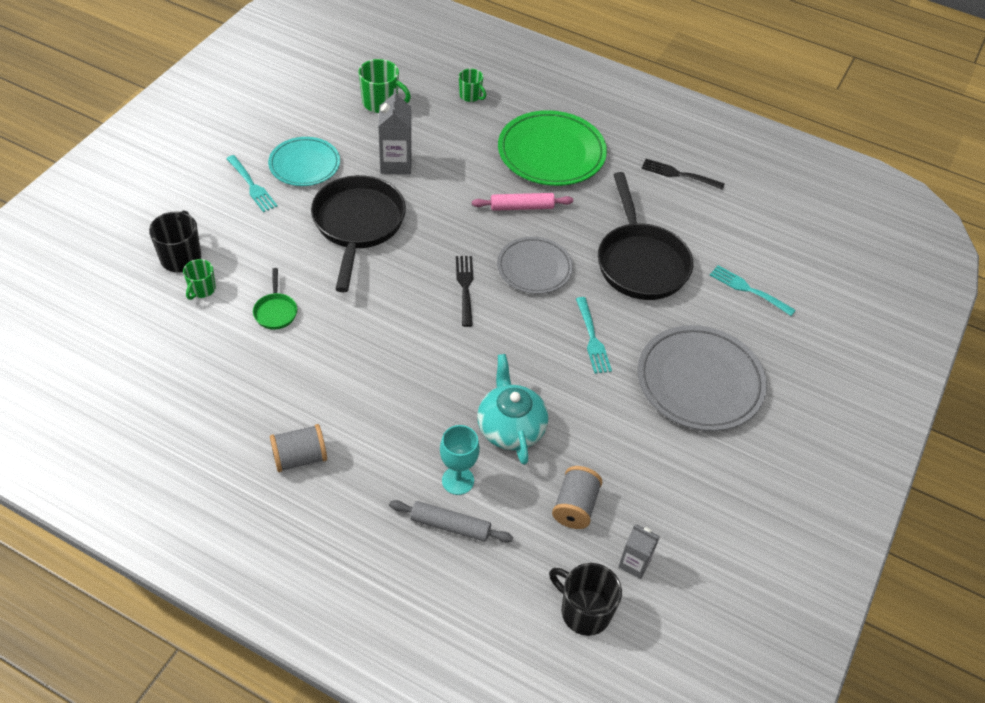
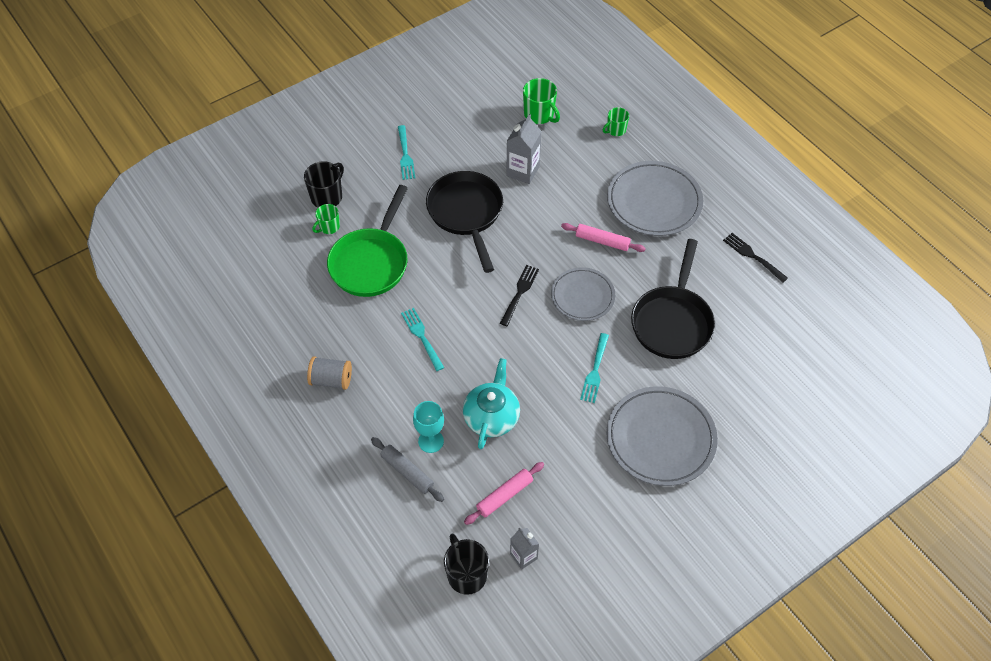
camera: 30 degrees right, 5 degrees up
(275, 311) = (371, 262): green pan -> green pan, size x2.30
(304, 165) = (453, 150): turquoise plate -> none
(358, 225) = (466, 213): black pan -> black pan turned 45 degrees counterclockwise
(470, 96) = (615, 130): green mug -> green mug turned 75 degrees clockwise
(551, 153) = (654, 202): green plate -> grey plate
(575, 506) = (504, 496): grey spool -> pink rolling pin
(749, 290) = (751, 378): turquoise fork -> turquoise fork (422, 337)

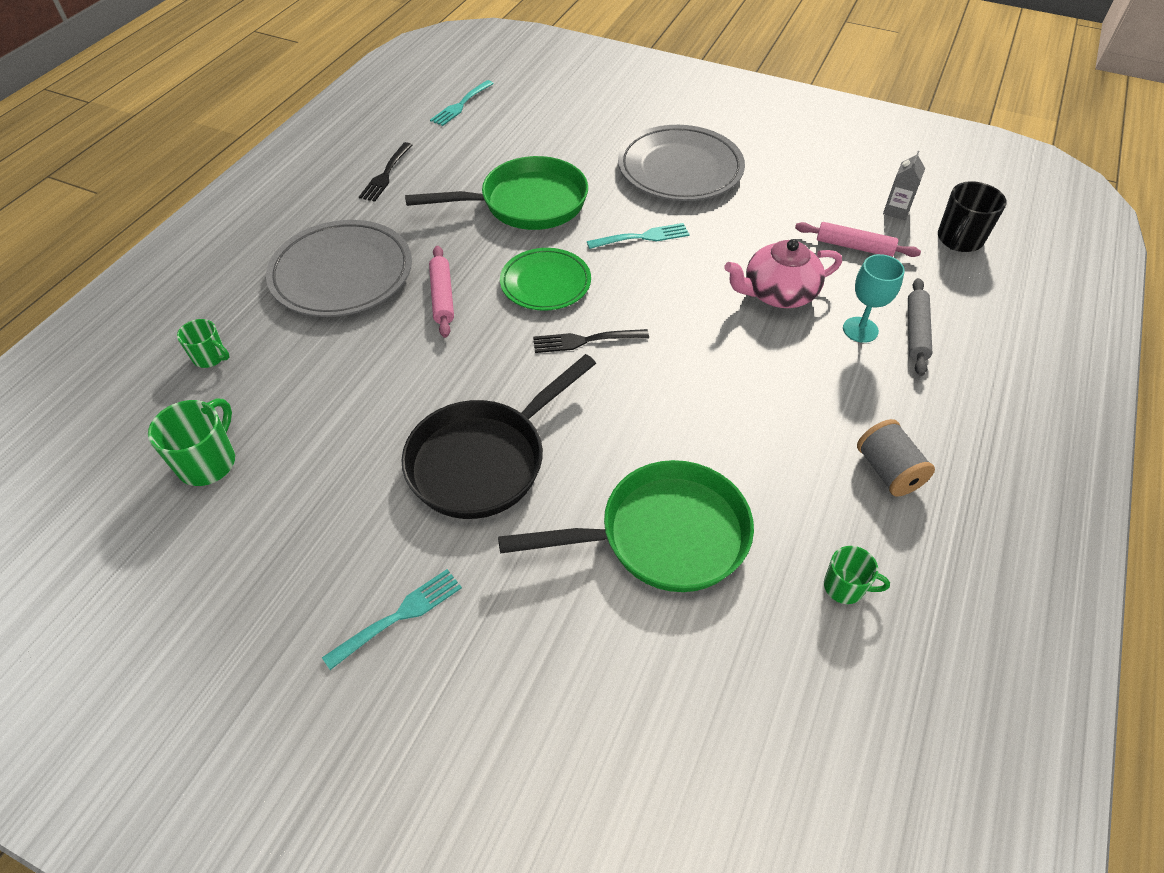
camera: 120 degrees left, 5 degrees down
(327, 197) = (574, 692): black mug -> none
(329, 227) = (639, 644): green mug -> green mug (845, 587)
(422, 337) = (735, 406): turquoise fork -> turquoise fork (461, 104)
(491, 416) = (778, 293): turquoise teapot -> pink teapot
(523, 171) = (354, 430): grey carton -> none
(582, 296) = (545, 283): grey plate -> green plate
(672, 322) = (526, 203): black pan -> green pan

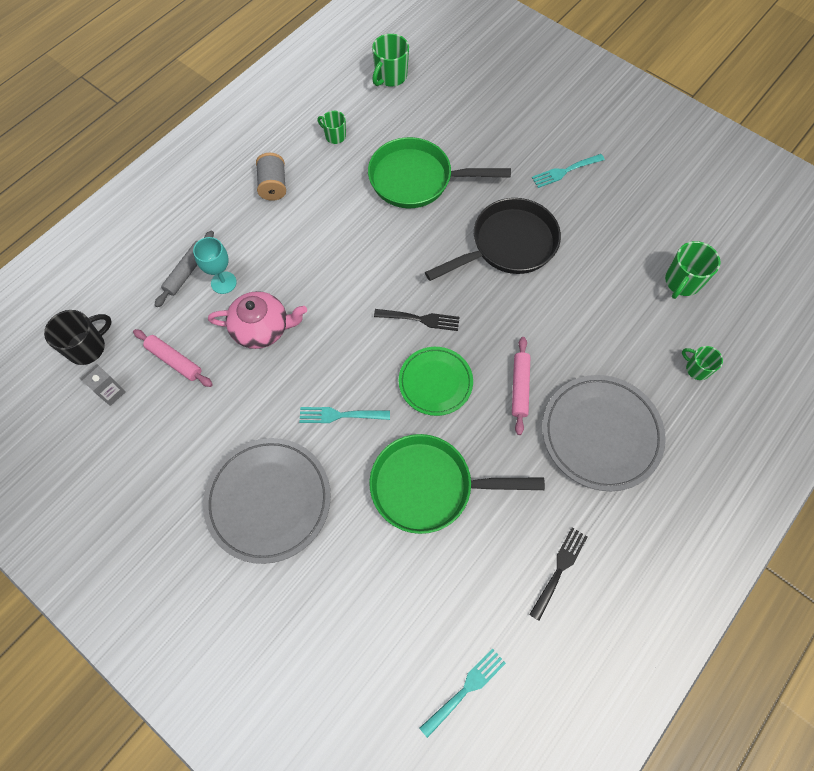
camera: 165 degrees left, 15 degrees up
(812, 767) = (390, 77): none -> green mug

